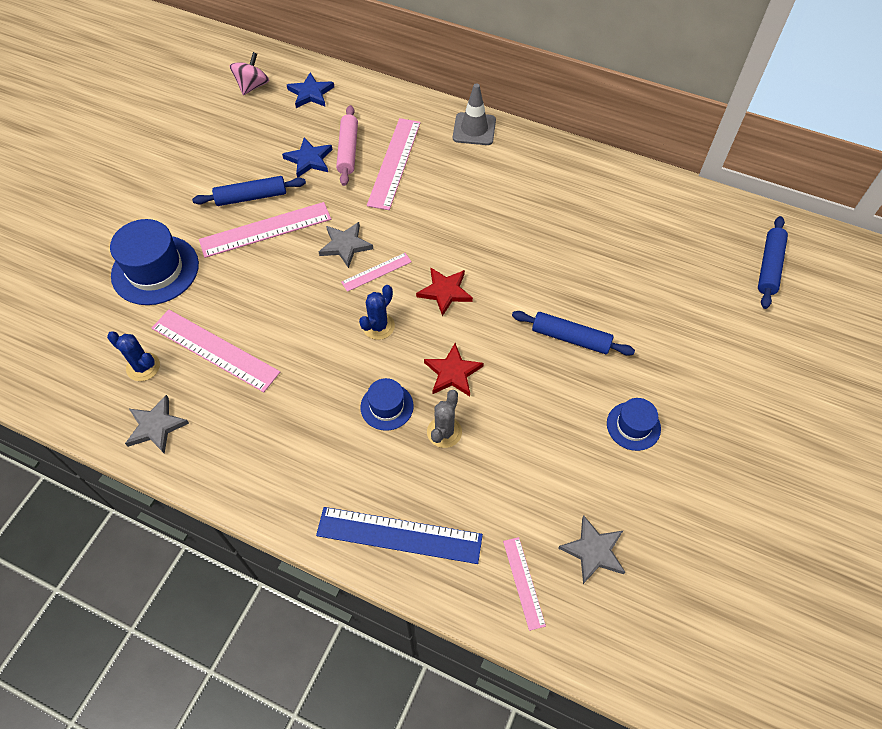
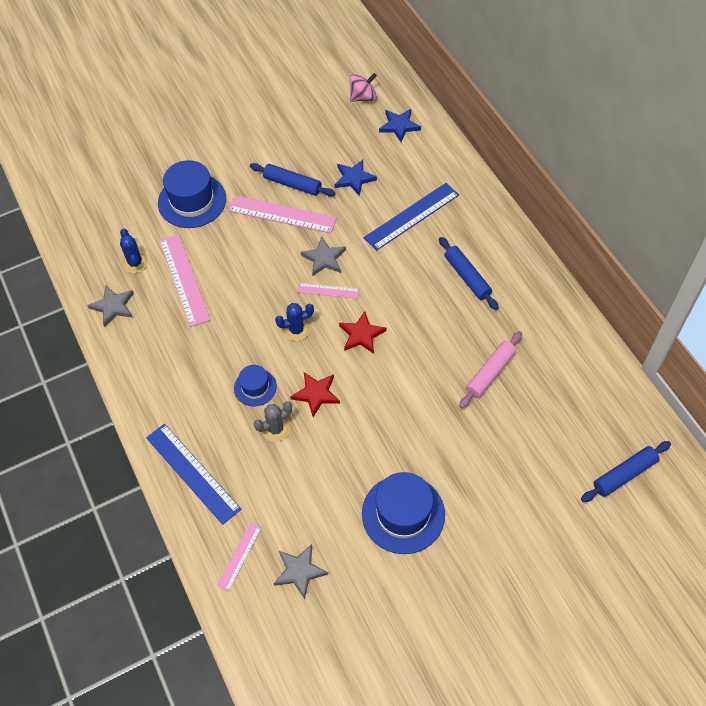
camera: 40 degrees right, 0 degrees up
(348, 150) = (387, 187): pink rolling pin -> pink rolling pin (490, 373)
(394, 163) = (412, 216): pink ruler -> blue ruler
(474, 129) = (495, 224): grey traffic cone -> none
(571, 338) = (418, 425): blue rolling pin -> blue rolling pin (467, 277)
(633, 426) = (403, 514): blue hat -> blue hat, size x1.80

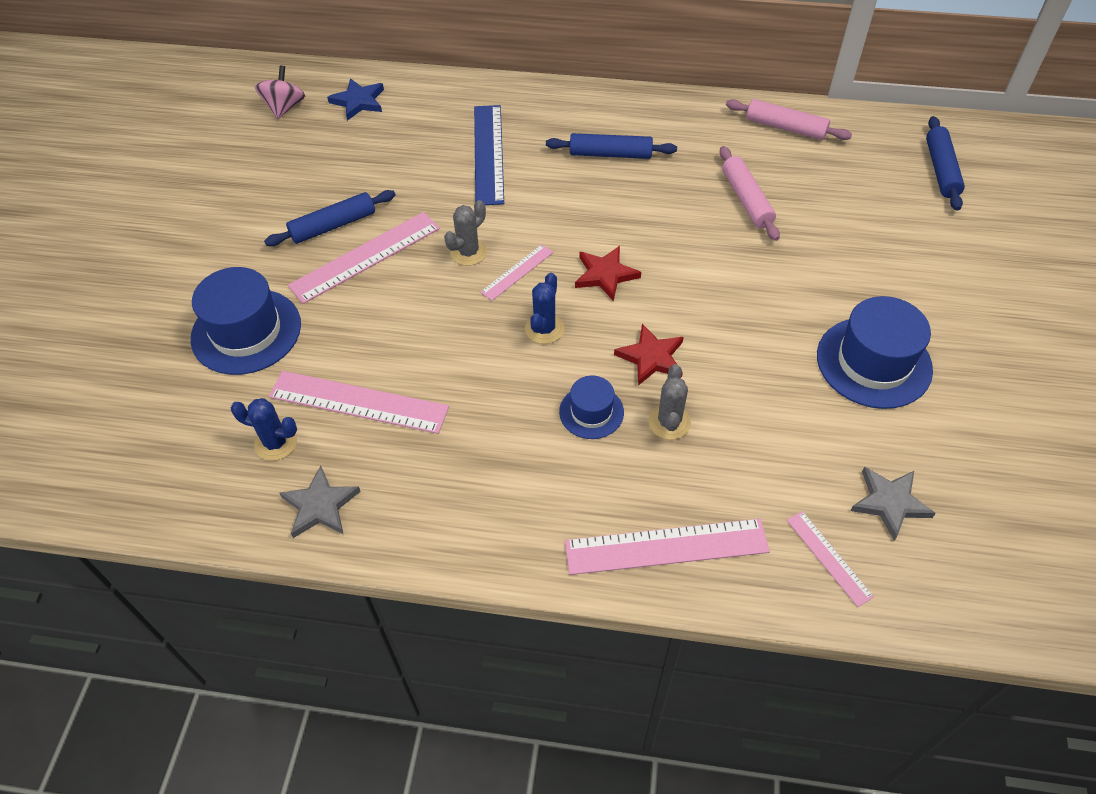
camera: 55 degrees left, 5 degrees down
(193, 473) = (666, 546): blue ruler -> pink ruler
(324, 258) = (468, 252): grey star -> grey cactus
(354, 178) = (386, 171): blue star -> none
(582, 359) = (785, 128): none -> pink rolling pin

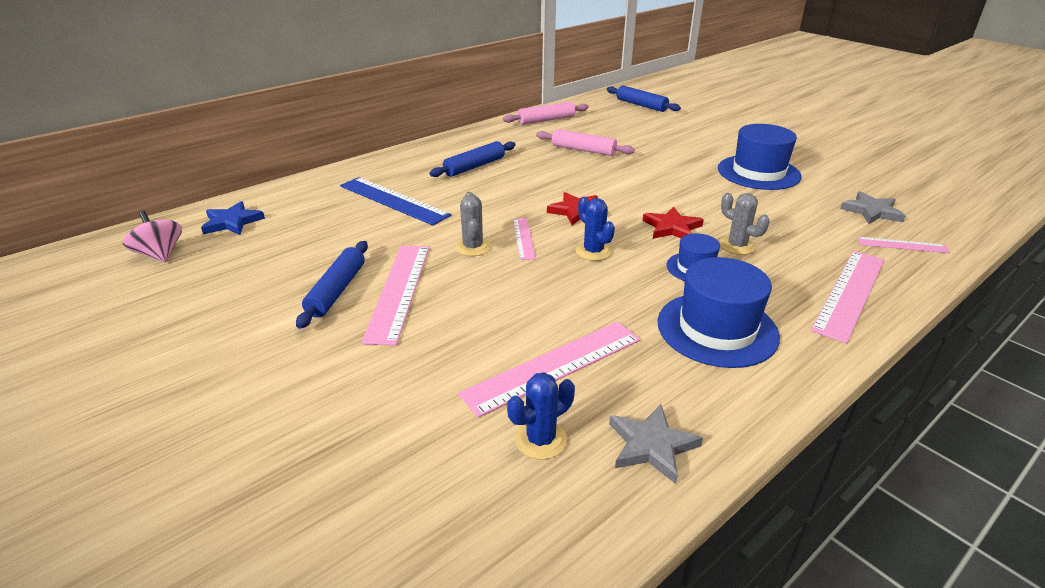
camera: 50 degrees left, 20 degrees down
(246, 331) = (374, 394): blue hat -> blue hat (717, 329)

